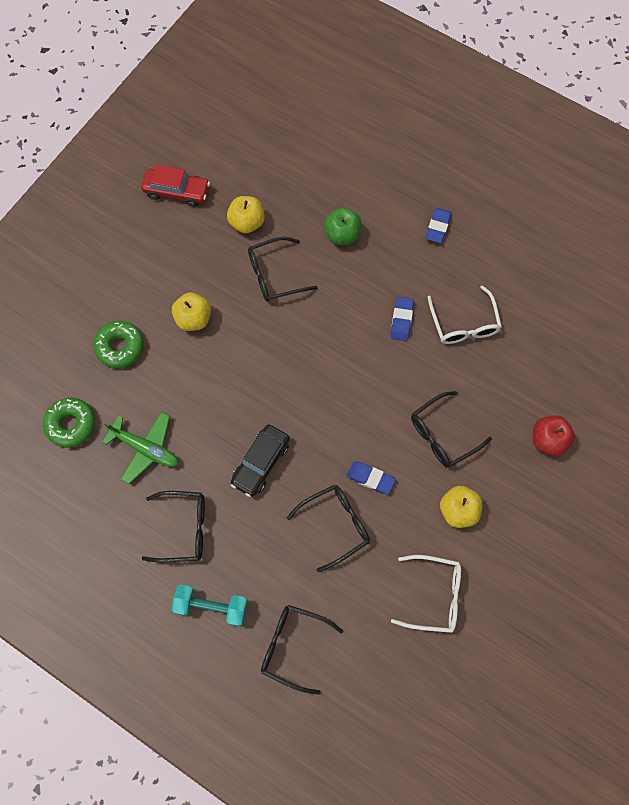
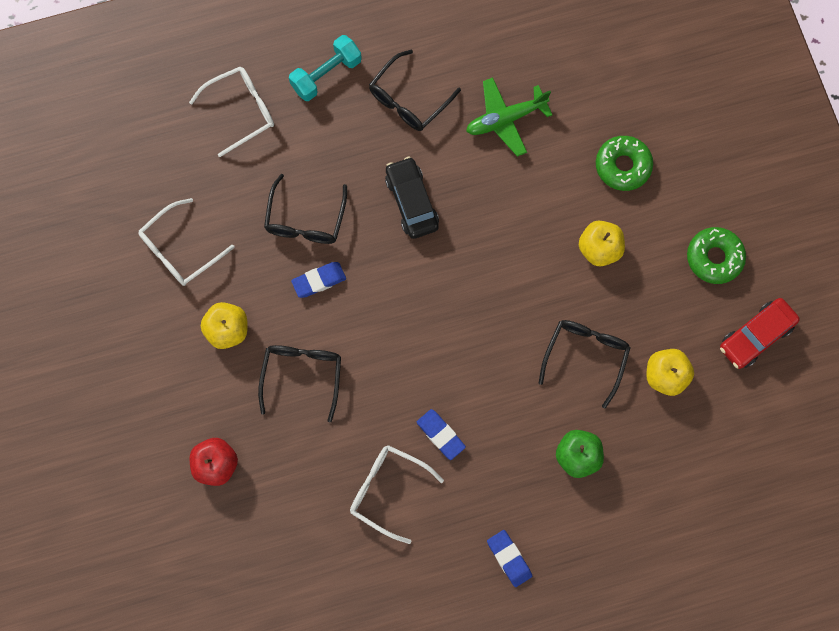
camera: 130 degrees right, 5 degrees up
(71, 424) = (579, 76): green donut -> green donut (714, 258)
(293, 646) = (241, 111): black glasses -> white glasses

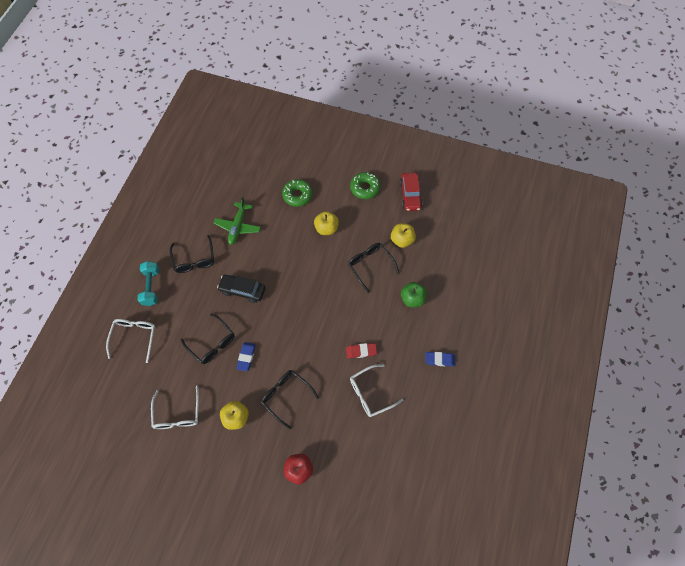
camera: 55 degrees left, 10 degrees down
(440, 435) = (361, 351): blue eraser -> red eraser

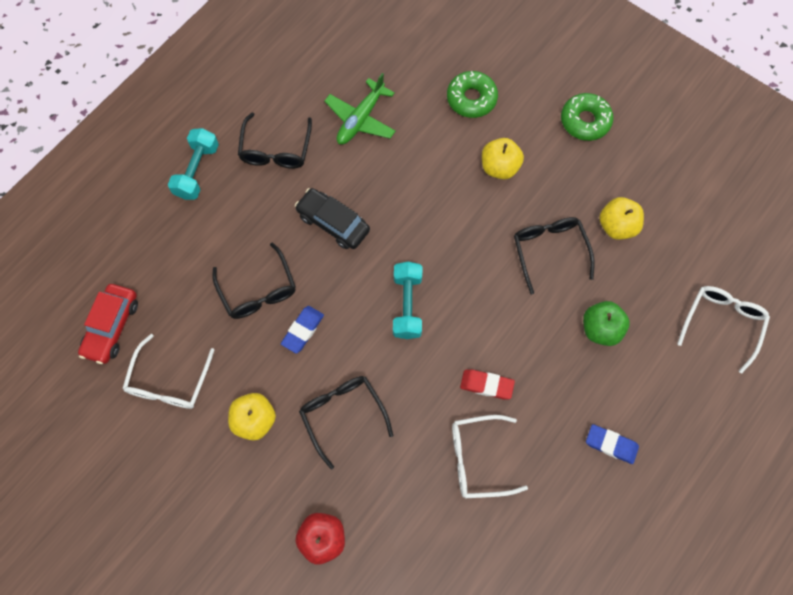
camera: 20 degrees right, 5 degrees up
(134, 337) = (146, 240): white glasses -> white glasses (721, 323)
(301, 322) = (407, 305): none -> turquoise dumbbell
(410, 195) = (656, 156): red car -> red car (112, 327)

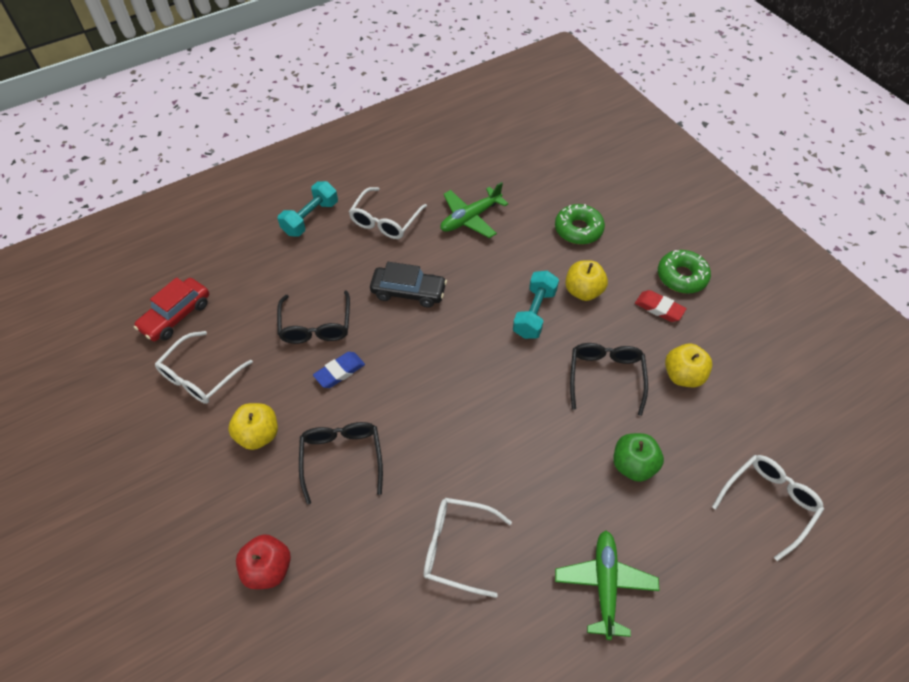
camera: 20 degrees right, 15 degrees down
(276, 150) = (385, 221): black glasses -> white glasses
(333, 223) = (408, 292): black car -> black car turned 135 degrees clockwise
(407, 305) = (446, 381): turquoise dumbbell -> turquoise dumbbell (534, 313)
(486, 385) = (494, 479): red eraser -> red eraser (659, 308)
(611, 444) = (604, 584): blue eraser -> green plane

